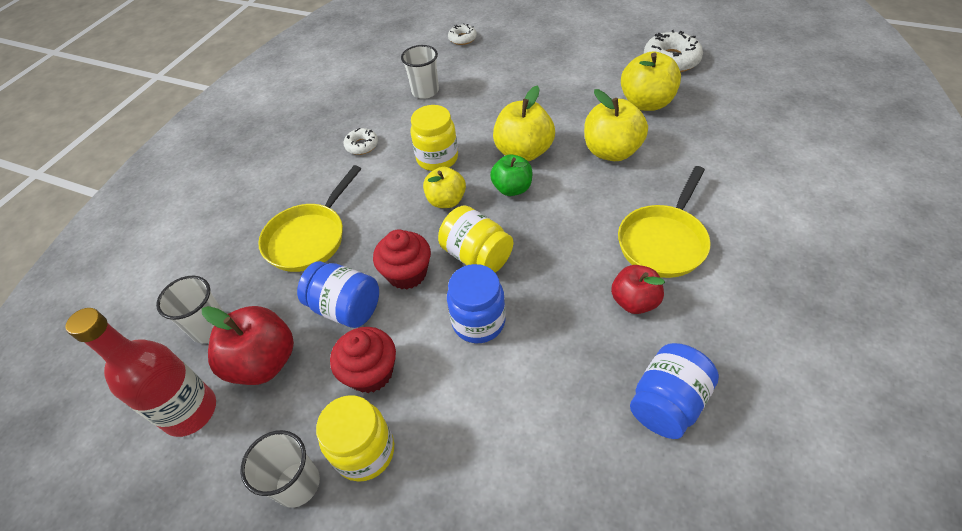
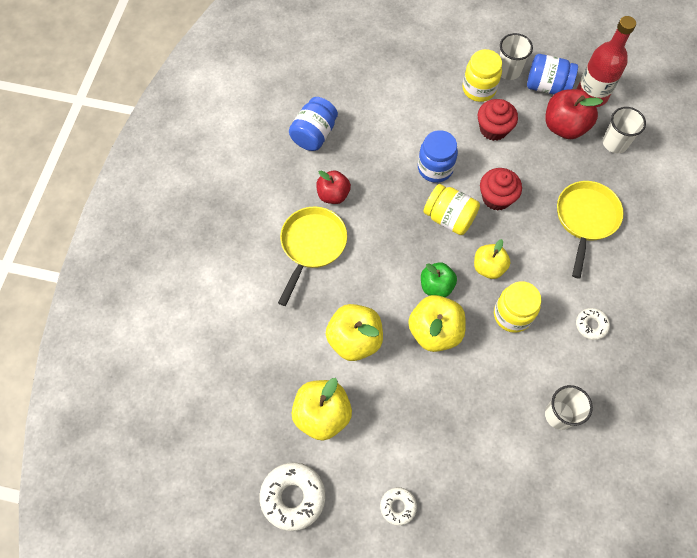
camera: 165 degrees right, 15 degrees up
(346, 308) = (529, 167): blue jar -> blue jar (547, 86)
(462, 38) = (550, 528): white donut -> white donut (398, 506)

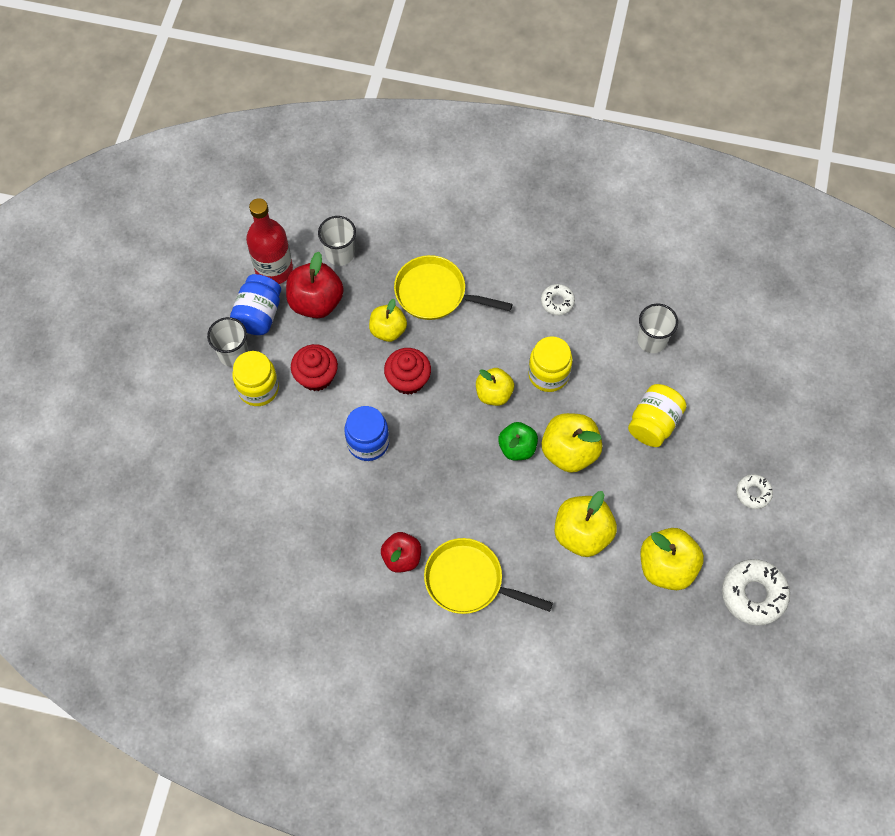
camera: 90 degrees left, 0 degrees up
(314, 134) = (315, 581): blue jar -> none
(449, 218) = (433, 430): yellow jar -> yellow jar (654, 423)
(543, 181) = (388, 330): none -> yellow apple

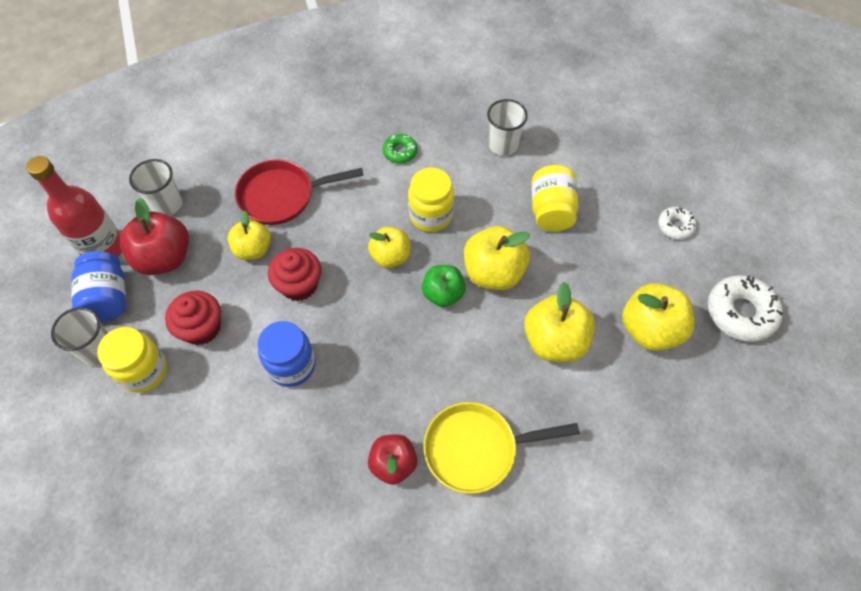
camera: 30 degrees left, 5 degrees down
(435, 293) = (282, 196): yellow pan -> red pan
(557, 302) = (400, 152): white donut -> green donut

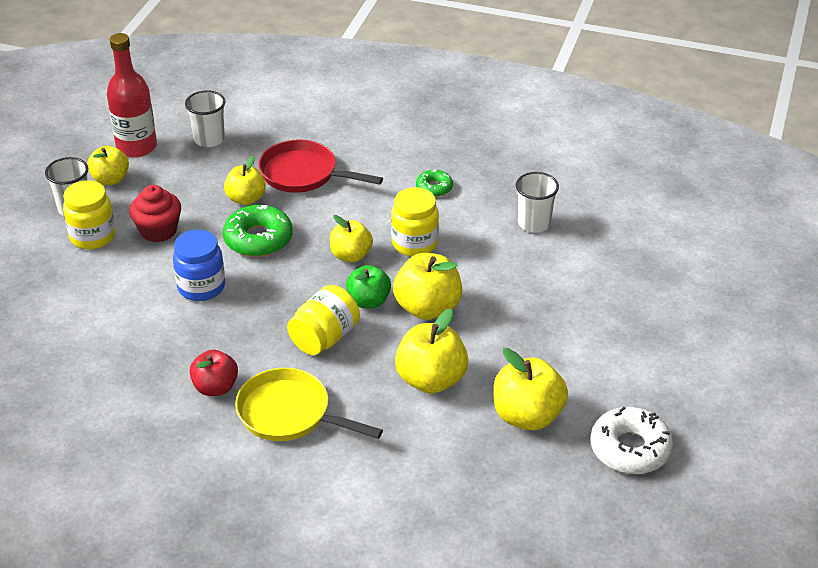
camera: 35 degrees right, 20 degrees down
(108, 298) = (110, 179): blue jar -> yellow apple
(164, 258) = (174, 173): red apple -> none
(299, 285) = (258, 239): red cupcake -> green donut
(551, 210) = (527, 290): yellow jar -> yellow jar (324, 338)
(675, 226) = (637, 357): white donut -> none

